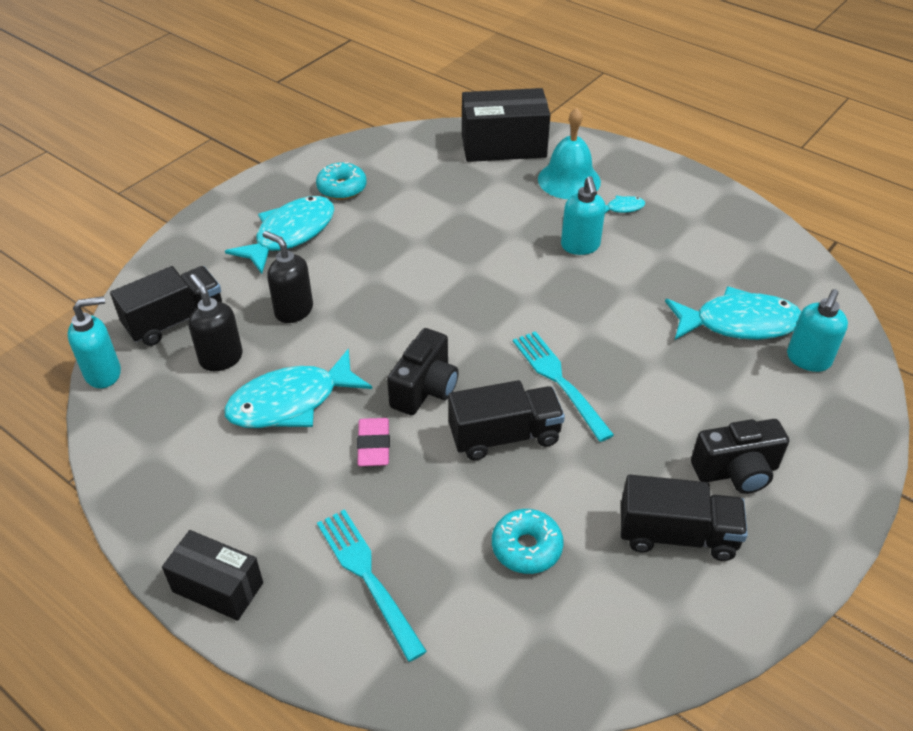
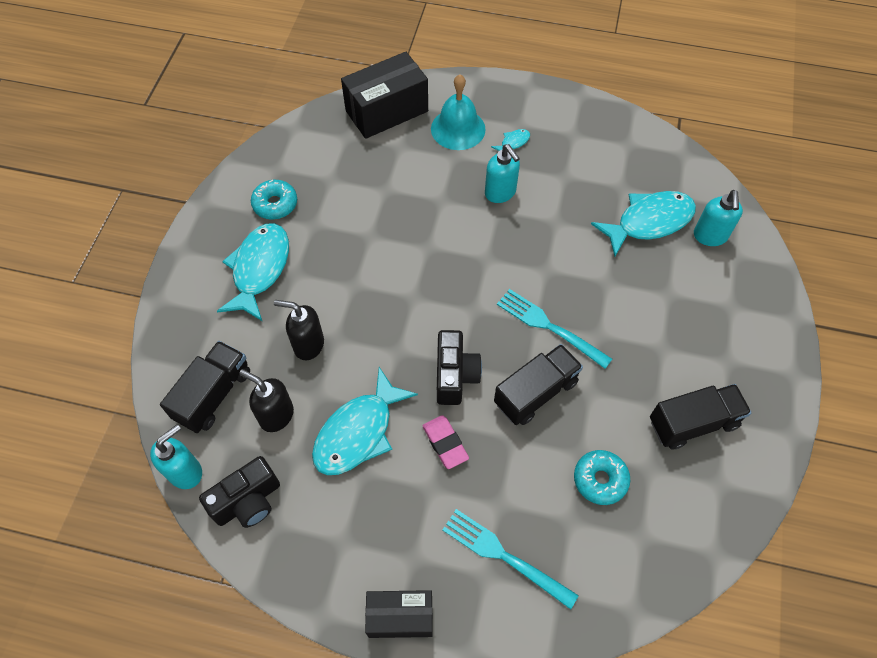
camera: 25 degrees left, 15 degrees up
(736, 471) = (706, 353): black camera -> black camera (248, 501)

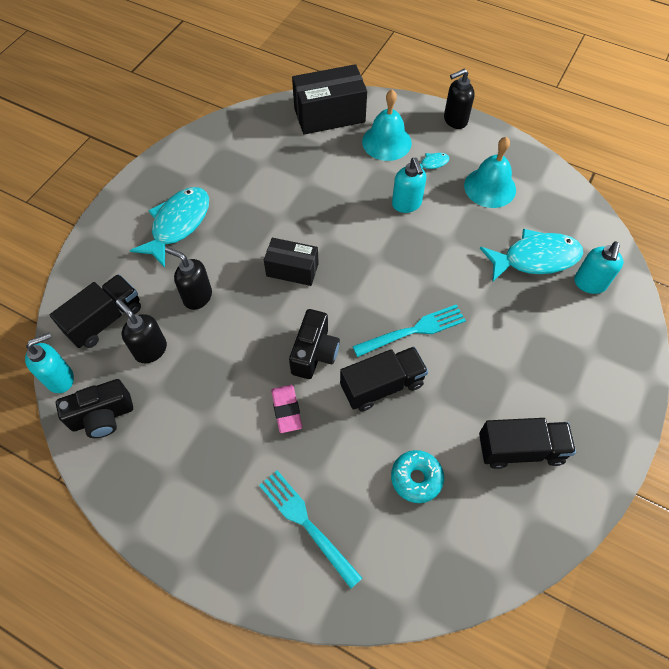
camera: 15 degrees right, 0 degrees up
(275, 204) = (209, 173): turquoise donut -> none
(358, 432) = (215, 381): turquoise fish -> none
(400, 617) = (197, 552): black box -> black box (292, 270)
(522, 90) = (455, 120): none -> black soap dispenser
(549, 327) = (413, 330): turquoise fork -> turquoise fork turned 105 degrees clockwise
(580, 156) = (490, 187): none -> turquoise bell

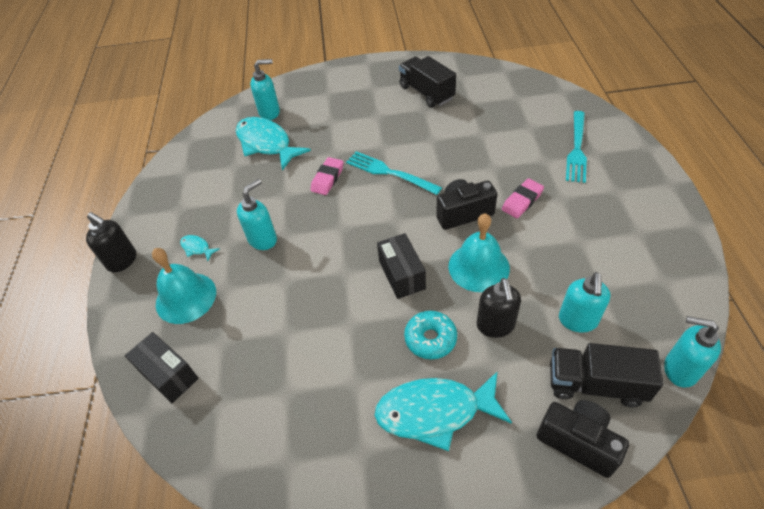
camera: 120 degrees left, 10 degrees down
(102, 417) = (662, 307): black camera -> black camera (578, 442)
(150, 350) = (577, 321): black soap dispenser -> turquoise soap dispenser
(329, 115) = (168, 375): black box -> black box, size x0.63
(382, 386) = (449, 165): black truck -> none
(416, 478) = (493, 121): turquoise donut -> turquoise donut (430, 339)
(444, 280) = (327, 179): none -> pink eraser
(490, 187) = (204, 198): turquoise bell -> turquoise bell (478, 267)

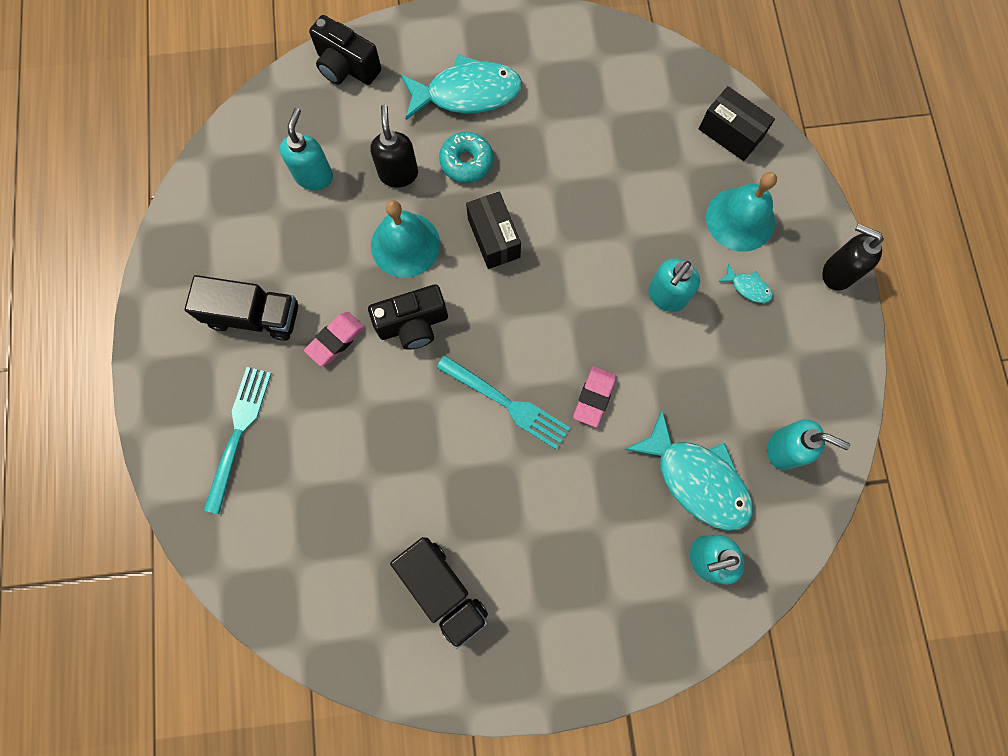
camera: 175 degrees right, 25 degrees up
(595, 384) = (316, 113): black truck -> black truck (254, 316)
(679, 369) = (235, 124): turquoise soap dispenser -> turquoise soap dispenser (784, 449)

